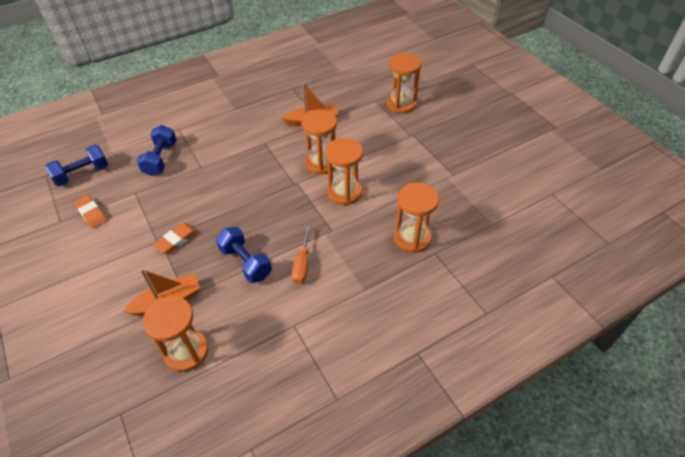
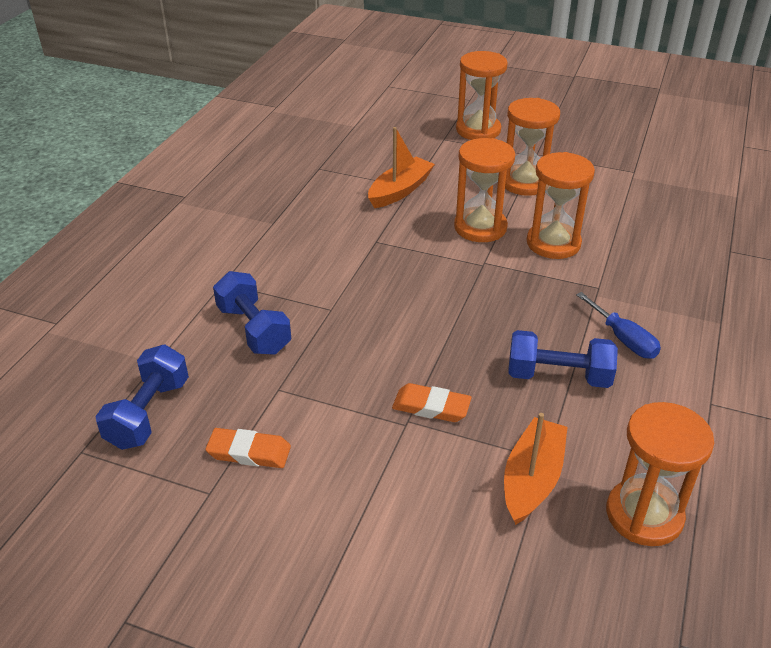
camera: 40 degrees left, 10 degrees down
(176, 240) = (431, 407): orange eraser -> orange eraser turned 75 degrees counterclockwise
(302, 265) = (623, 339): orange screwdriver -> blue screwdriver
(412, 238) = (688, 249): orange hourglass -> orange hourglass (525, 183)

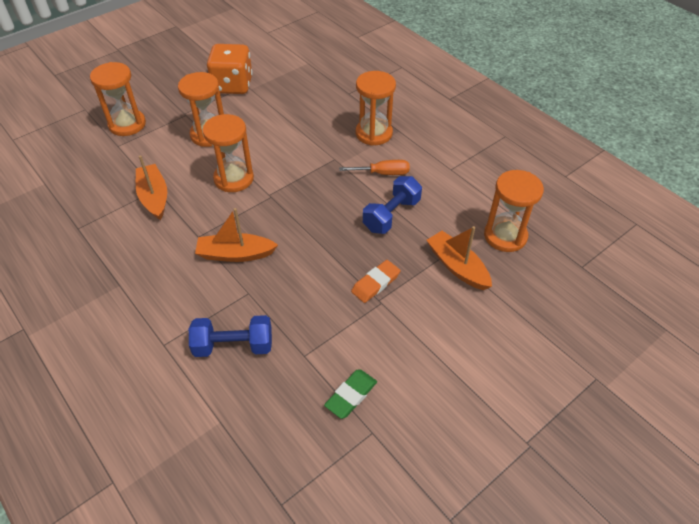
camera: 60 degrees left, 10 degrees up
(149, 413) = (273, 445): blue dumbbell -> none
(249, 452) = (351, 395): orange eraser -> green eraser
(375, 277) = (235, 254): none -> orange boat
(553, 243) = (280, 155): orange hourglass -> orange hourglass (374, 133)
(620, 163) = (233, 85): none -> orange dice
(623, 339) = (383, 173): blue screwdriver -> orange screwdriver

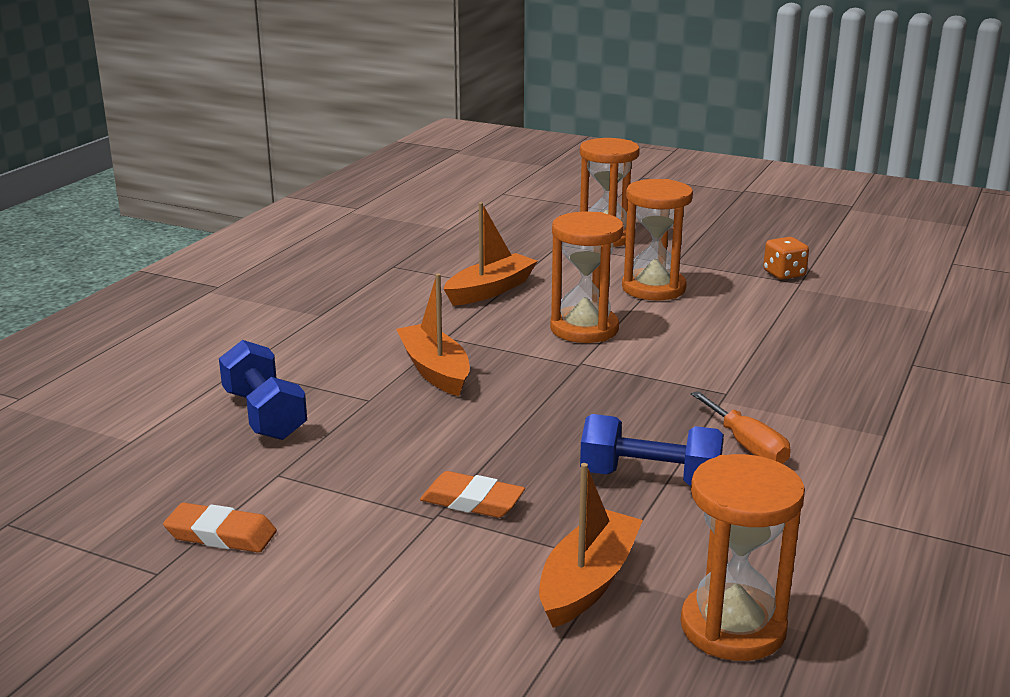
camera: 65 degrees right, 25 degrees down
(233, 85) = (784, 274): orange dice -> orange dice, size x0.50
(351, 395) = (221, 534): green eraser -> orange eraser
(374, 133) = (840, 412): orange hourglass -> none

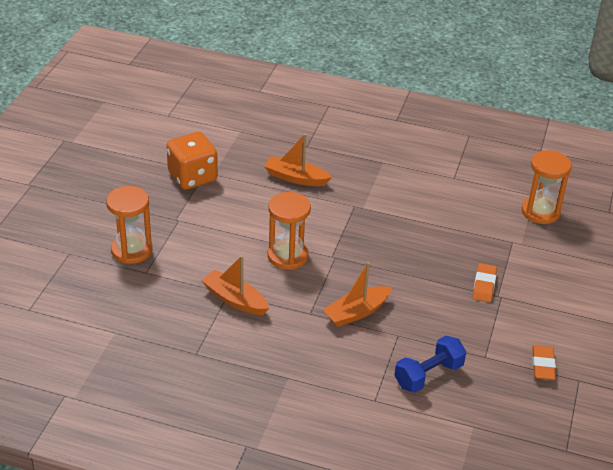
camera: 100 degrees left, 15 degrees up
(588, 581) = (528, 248): orange boat -> orange boat (296, 178)
(650, 479) = (445, 231): blue dumbbell -> none
(653, 288) = (222, 229): orange hourglass -> none
(747, 445) = (406, 202): orange screwdriver -> none
(784, 274) = (192, 177): orange dice -> orange dice, size x1.98

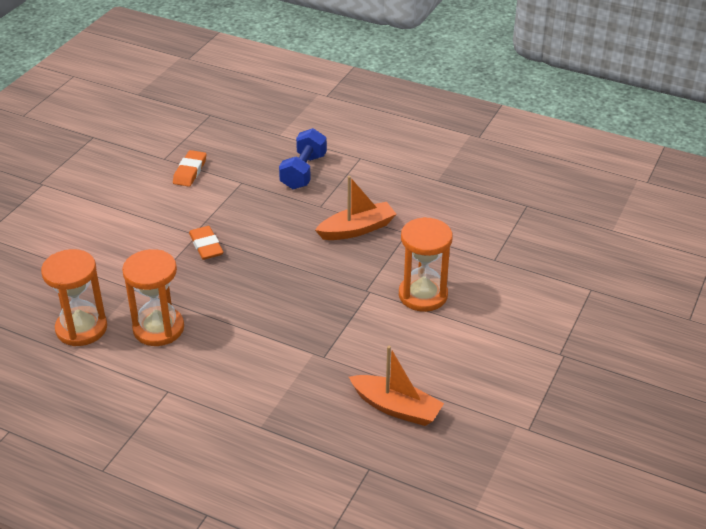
camera: 170 degrees left, 0 degrees up
(131, 250) = (613, 316): orange hourglass -> orange hourglass (158, 328)
(192, 177) = (547, 421): orange dice -> none
(235, 300) = (487, 251): orange boat -> none
(428, 375) = (303, 172): blue dumbbell -> blue dumbbell turned 45 degrees counterclockwise
(484, 285) = (206, 246): orange eraser -> orange eraser turned 45 degrees counterclockwise

